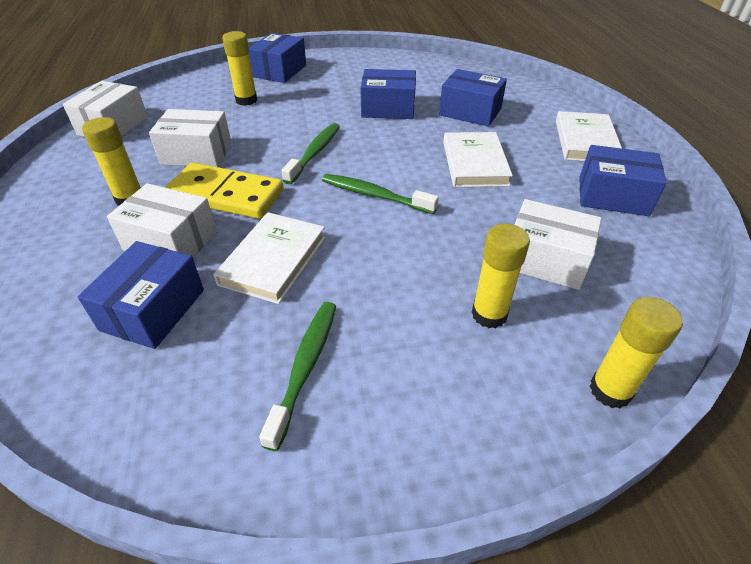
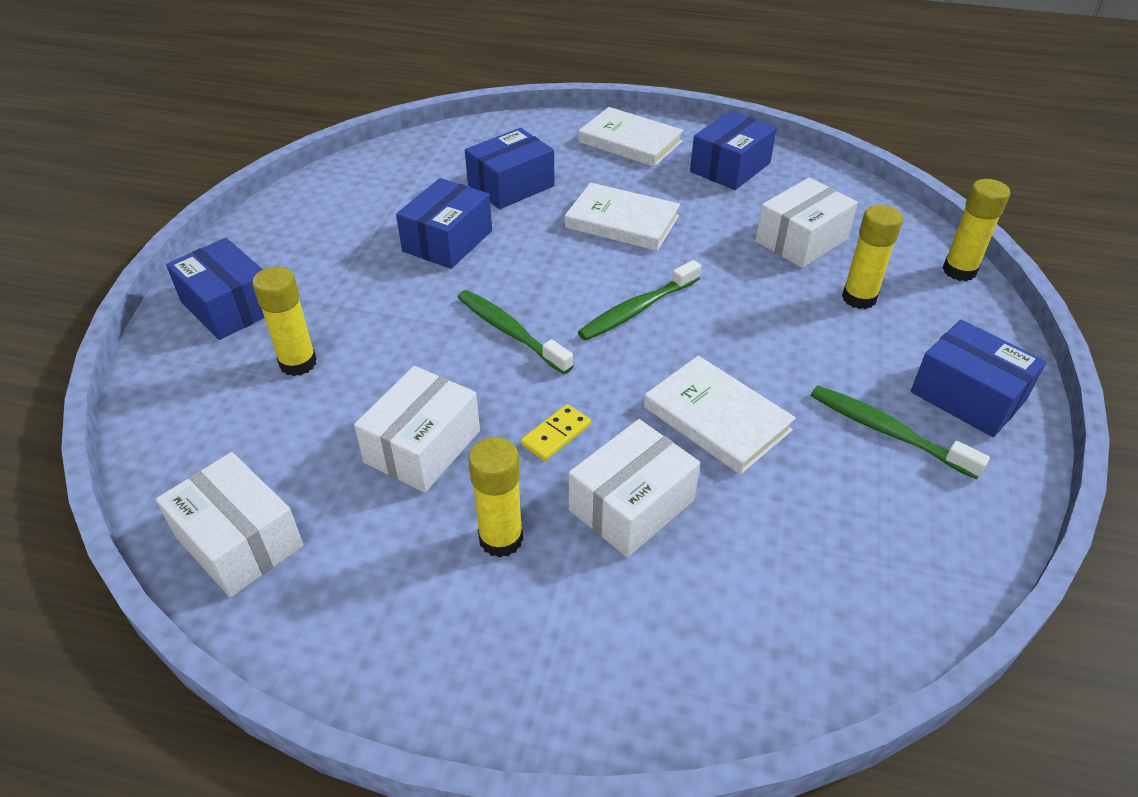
camera: 65 degrees left, 0 degrees up
(153, 310) = (760, 538): blue box -> blue box (967, 396)
(226, 195) = (556, 434): yellow domino -> yellow domino, size x0.45

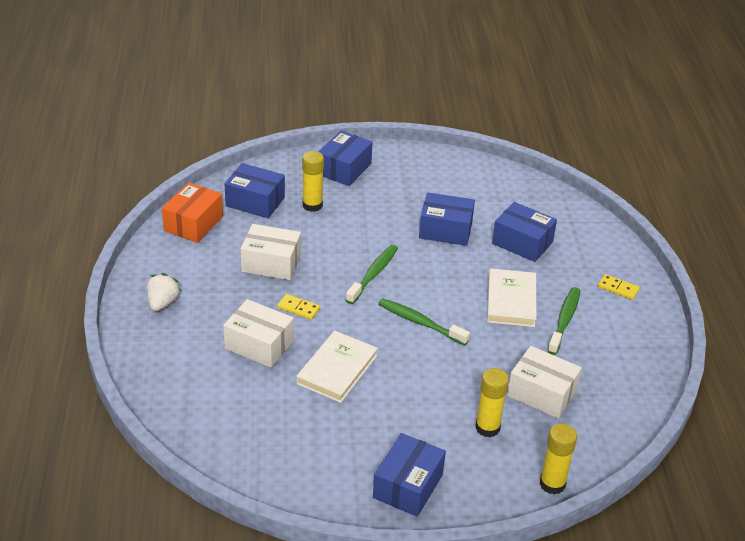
camera: 70 degrees right, 5 degrees down
(239, 541) = (193, 223): white box -> orange box
(460, 638) = (162, 303): none -> white strawberry
(501, 539) = (222, 303): yellow glue stick -> none
(630, 142) = (618, 288): white book -> yellow domino
(730, 167) = (617, 346): blue box -> blue box (255, 202)
(887, 431) = (357, 446): green toothbrush -> green toothbrush (564, 320)

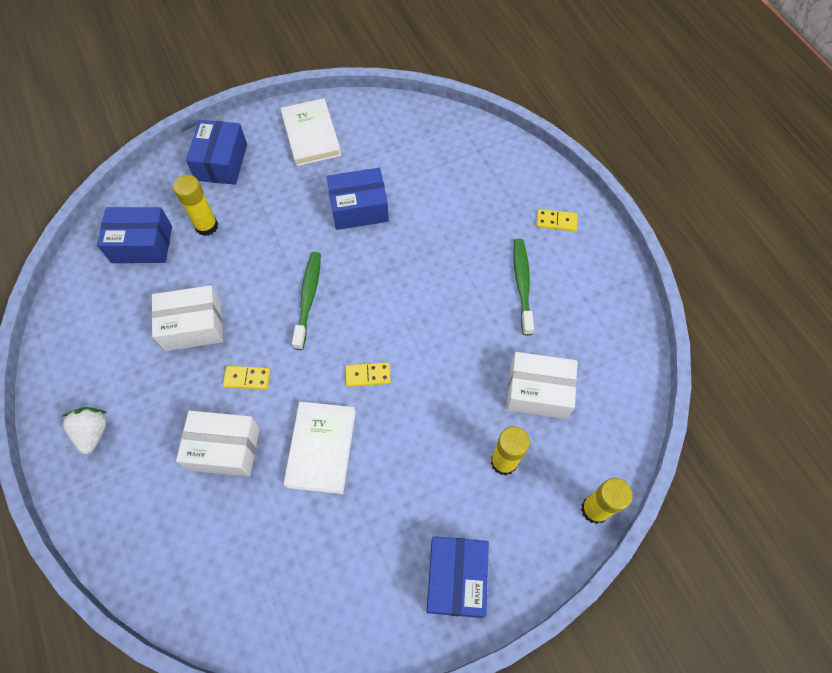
camera: 20 degrees left, 25 degrees up
(193, 223) = (84, 302): orange box -> none
(399, 337) = (368, 375): none -> yellow domino
(420, 322) = (381, 346): green toothbrush -> none
(511, 301) = (461, 279): white book -> white book (311, 135)
(522, 243) = (442, 196): blue box -> none

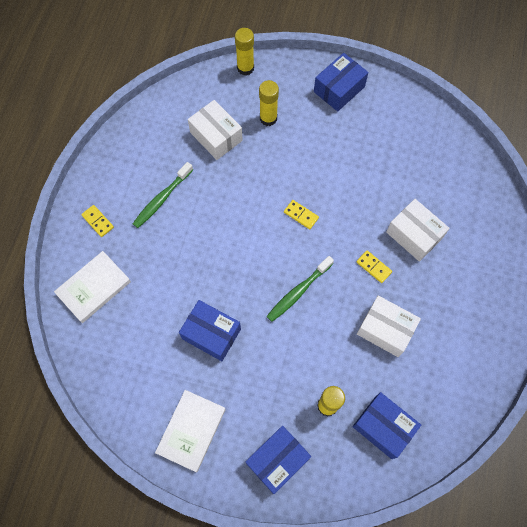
camera: 140 degrees left, 5 degrees up
(93, 432) = (488, 303): white strawberry -> none
(321, 448) = (359, 195): white book -> white book (93, 288)

